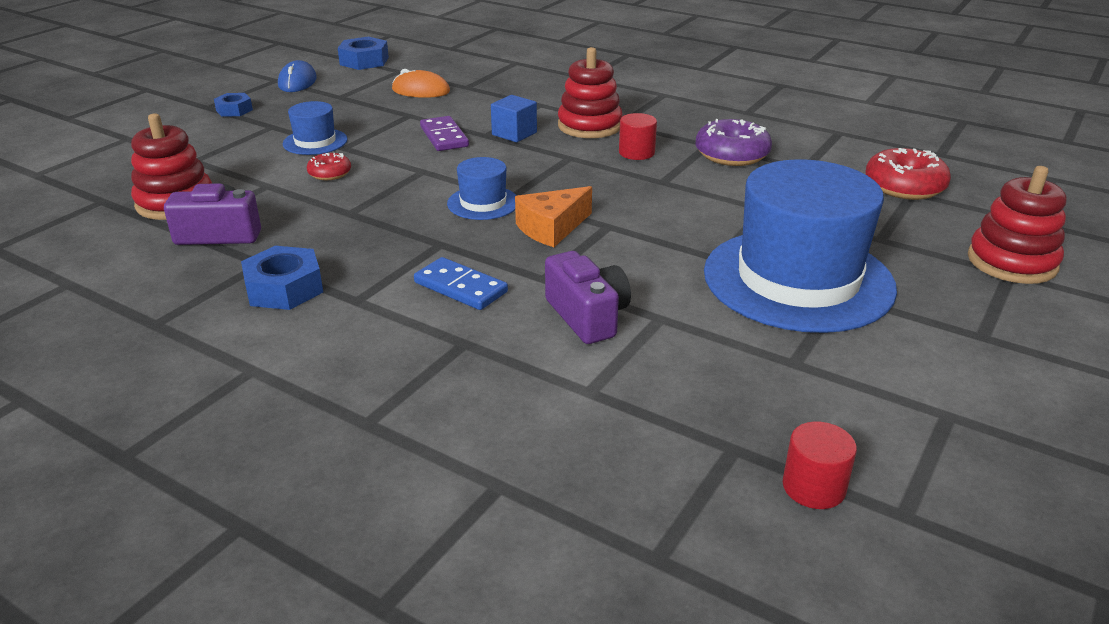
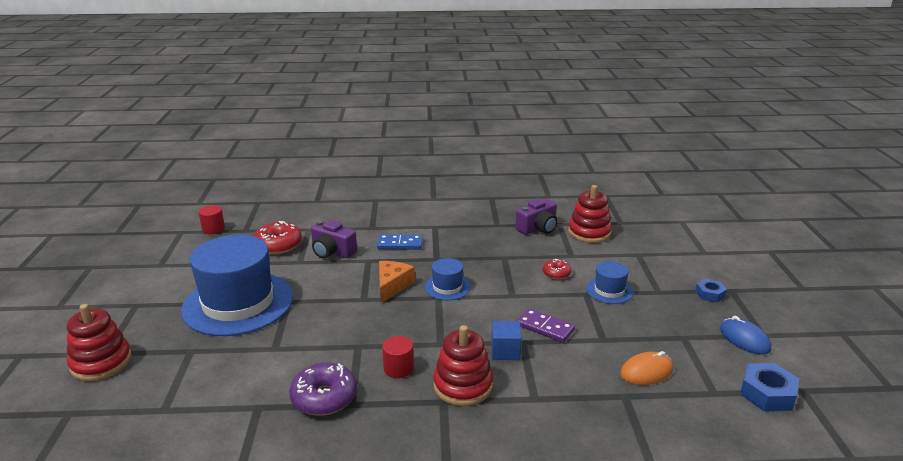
camera: 145 degrees right, 5 degrees down
(284, 288) = (469, 220): blue nut -> none
(904, 186) = (170, 415): red donut -> red donut (278, 245)

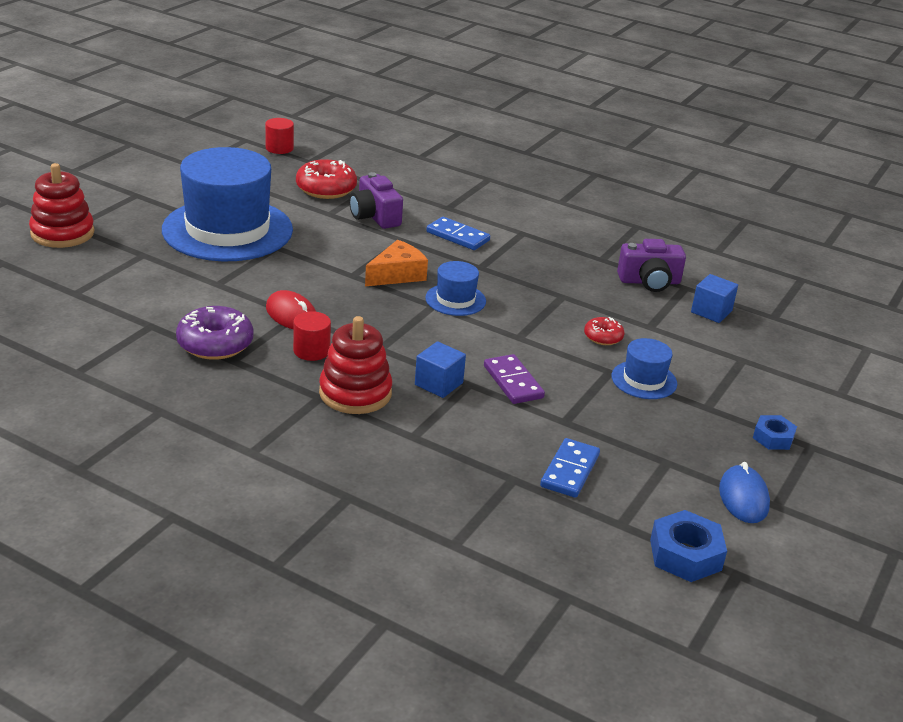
camera: 30 degrees right, 5 degrees up
(355, 348) = (291, 315): none -> red mouse
(589, 233) = (711, 311): red stacking toy -> blue cube
(646, 372) = (570, 471): orange mouse -> blue domino

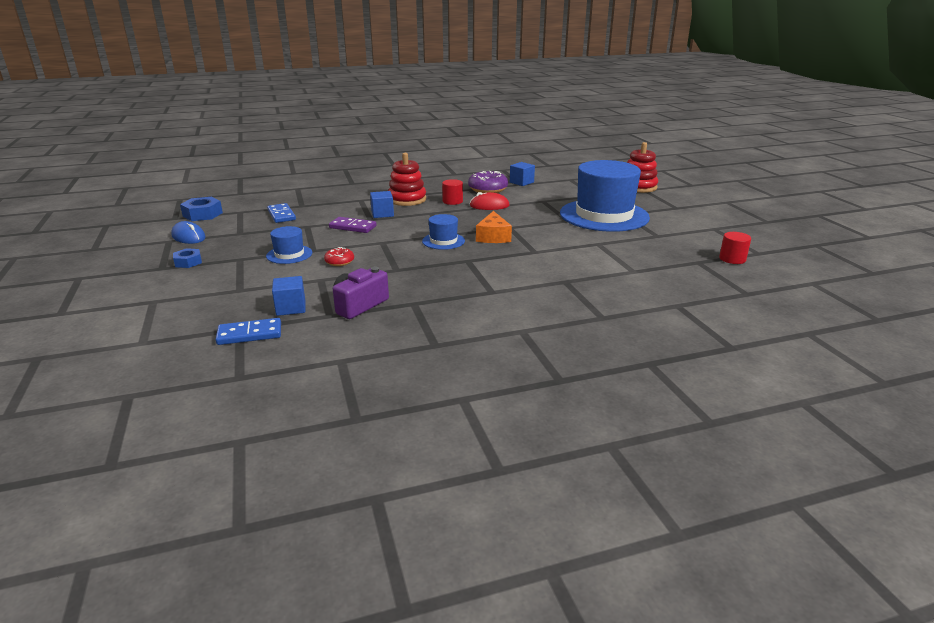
camera: 135 degrees right, 5 degrees down
(141, 328) = (521, 182): none -> blue cube
(326, 189) = (639, 253): red donut -> none
(374, 216) = (578, 254): purple camera -> none
(457, 236) = (516, 268): blue domino -> blue domino (249, 334)

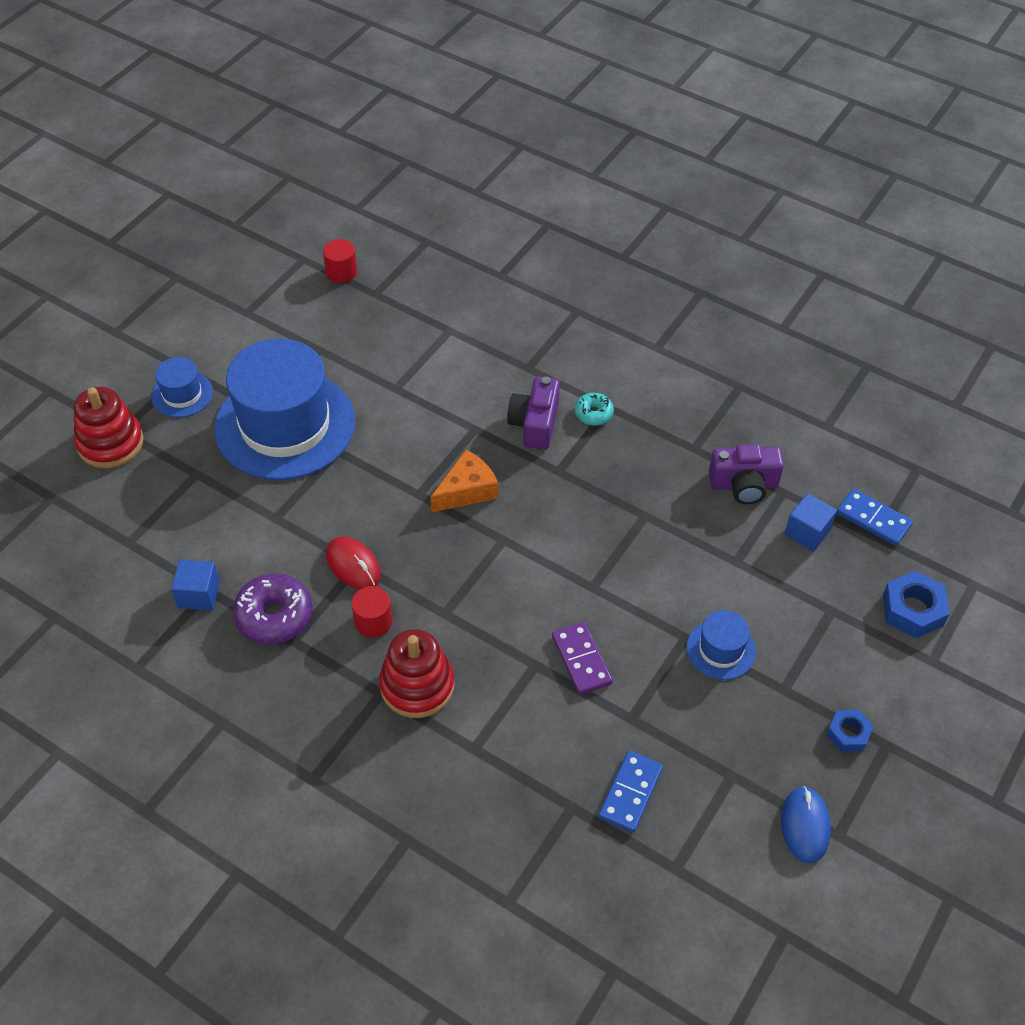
camera: 130 degrees left, 25 degrees up
(202, 214) = (736, 909): blue nut -> blue nut (913, 610)
(339, 261) = (683, 582): red donut -> none
(382, 214) = (503, 667): blue cube -> none
(443, 241) = (528, 529): blue hat -> blue hat (182, 394)
(494, 285) = (593, 413): none -> turquoise donut
(513, 267) = (535, 424): none -> purple camera

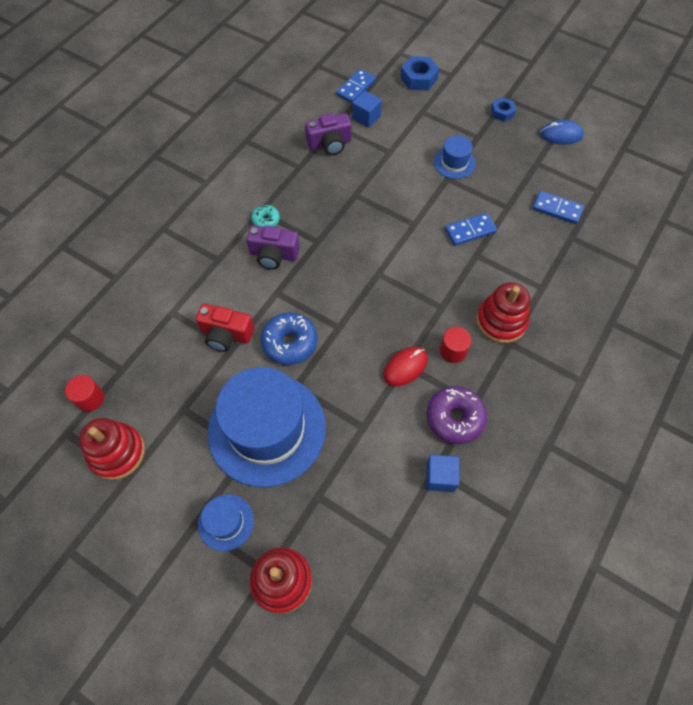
camera: 90 degrees left, 10 degrees up
(274, 300) = (117, 453): none -> red stacking toy
(398, 444) = (289, 343): none -> blue donut
(415, 382) = (226, 334): none -> red camera
(467, 490) = (335, 296): orange cheese -> none
(581, 660) = (470, 231): purple domino -> blue domino
(744, 485) = (330, 144): purple camera -> purple camera turned 75 degrees clockwise

